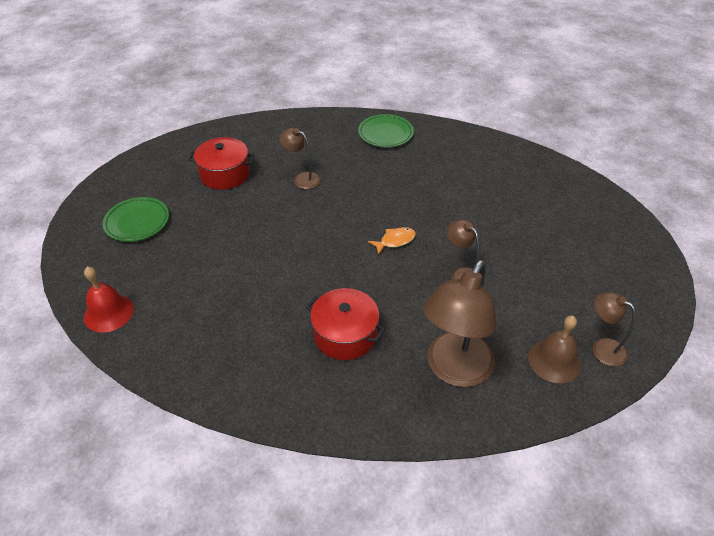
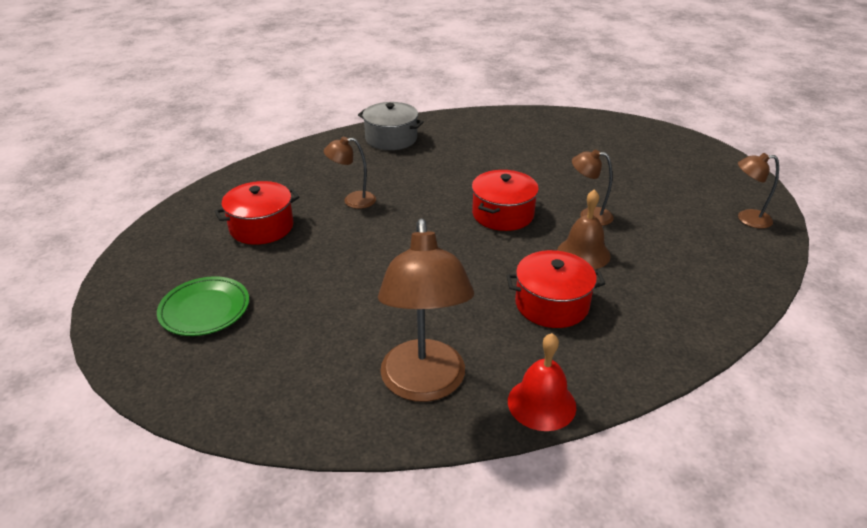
camera: 35 degrees left, 10 degrees down
(108, 313) = (275, 410): red bell -> red bell (541, 403)
(385, 134) = (391, 139): green plate -> grey pot
(395, 241) = (502, 214): orange fish -> red pot
(454, 370) = (671, 285): brown lamp -> brown lamp (424, 385)
(554, 361) = (729, 242): brown bell -> brown bell (583, 253)

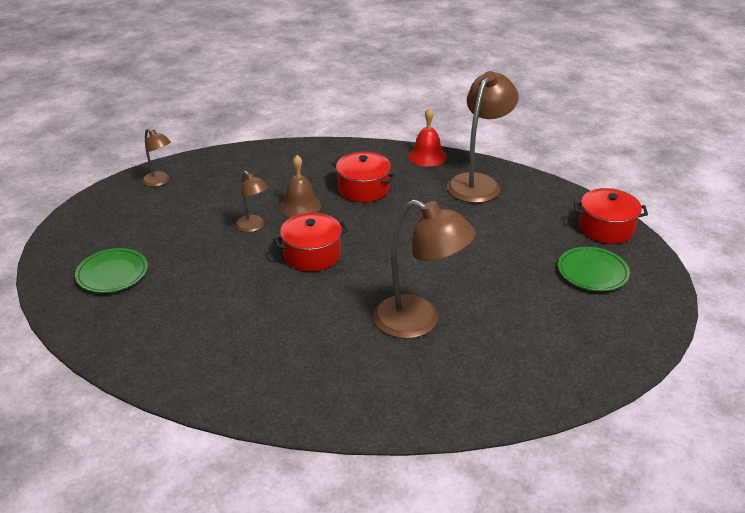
camera: 145 degrees left, 0 degrees up
(261, 227) = (519, 328): red pot -> red pot (606, 228)
(352, 200) = (419, 322): brown lamp -> brown lamp, size x1.95
(391, 139) = (304, 393): grey pot -> none
(621, 146) = (112, 274): none -> green plate

